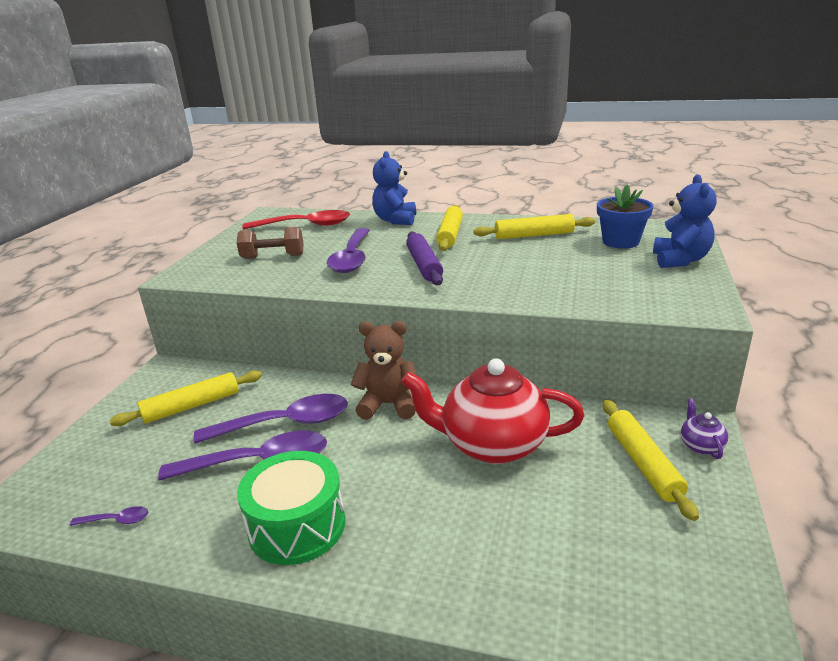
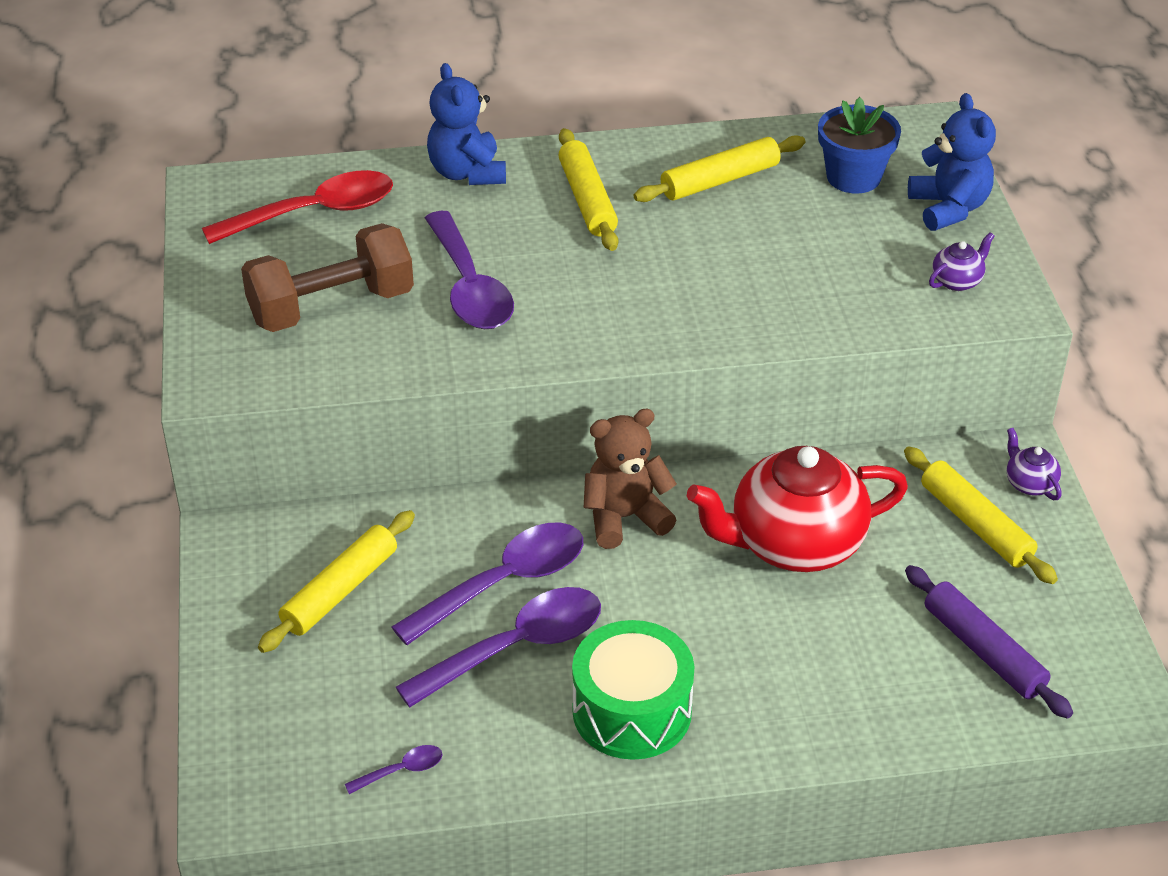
camera: 25 degrees left, 15 degrees up
(273, 257) = (331, 307): brown dumbbell -> brown dumbbell, size x1.52
(424, 265) = (596, 283): purple rolling pin -> purple rolling pin (984, 650)
(668, 292) = (957, 281): none -> purple teapot

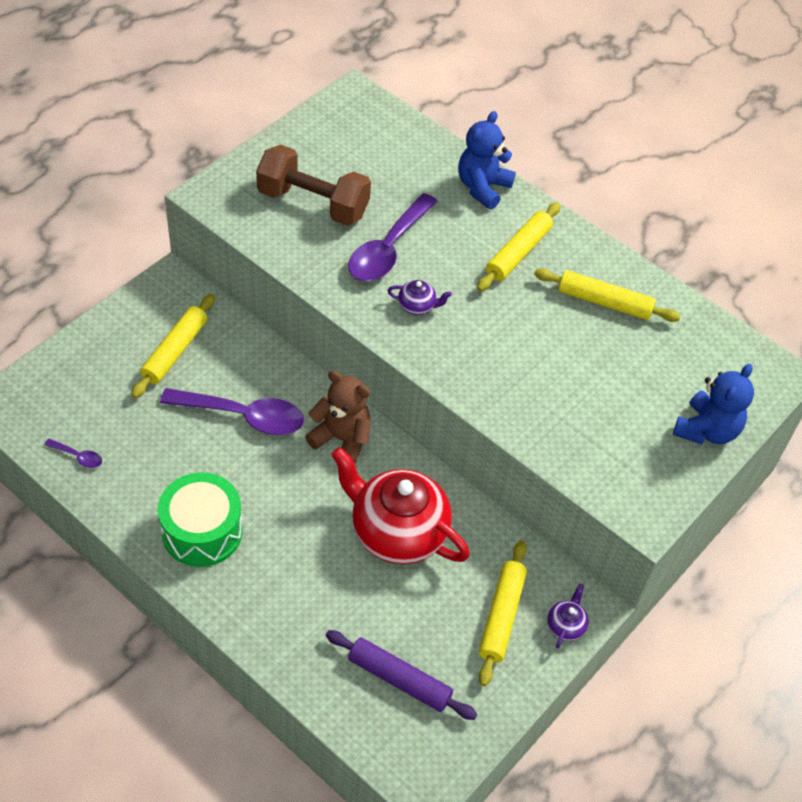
camera: 45 degrees right, 10 degrees up
(314, 212) = (380, 148): red spoon -> none
(340, 590) = (175, 351): yellow rolling pin -> yellow rolling pin turned 60 degrees counterclockwise
(516, 647) = (202, 451): purple spoon -> none
(853, 177) = (682, 364): blue flower pot -> none
(957, 281) = (639, 473): purple teapot -> purple teapot (417, 306)
(984, 650) = (399, 679): purple rolling pin -> purple rolling pin turned 75 degrees counterclockwise

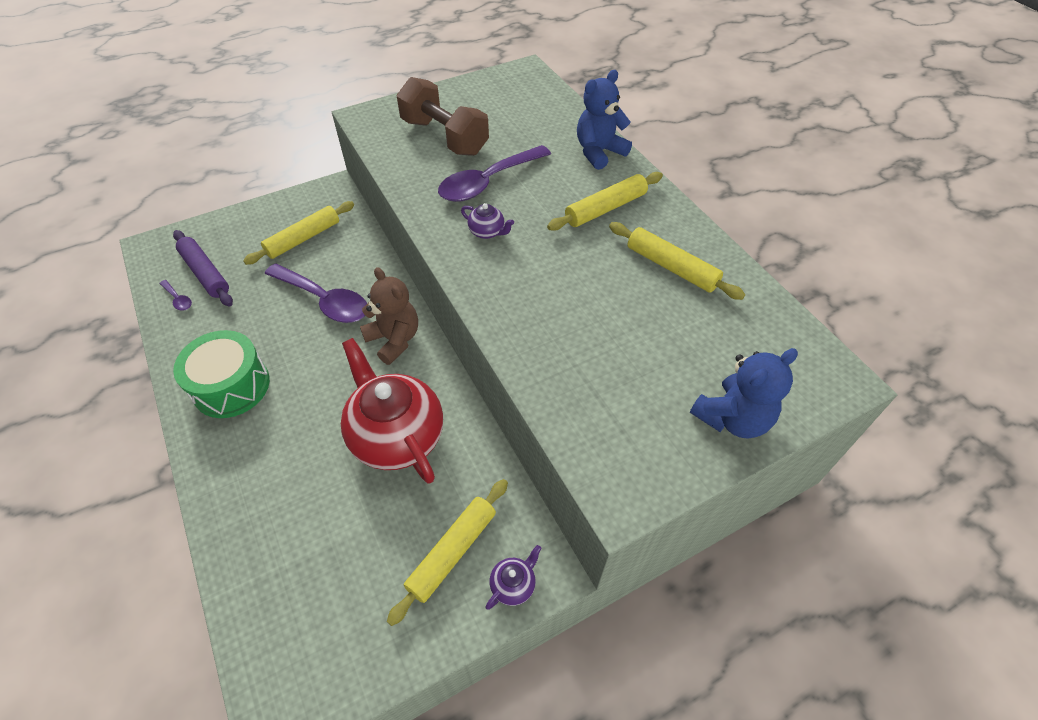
camera: 25 degrees right, 0 degrees up
(399, 679) = (317, 586): purple rolling pin -> purple rolling pin (206, 273)

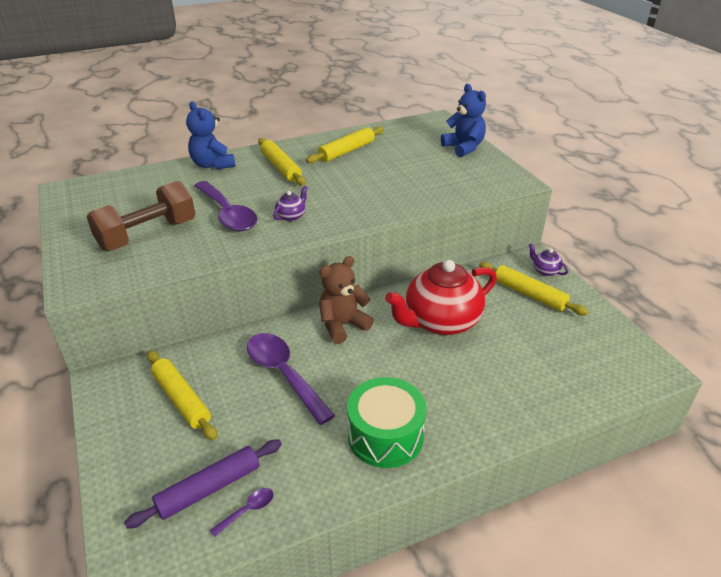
camera: 85 degrees left, 15 degrees down
(324, 300) = (283, 374): purple spoon -> purple spoon turned 75 degrees counterclockwise

